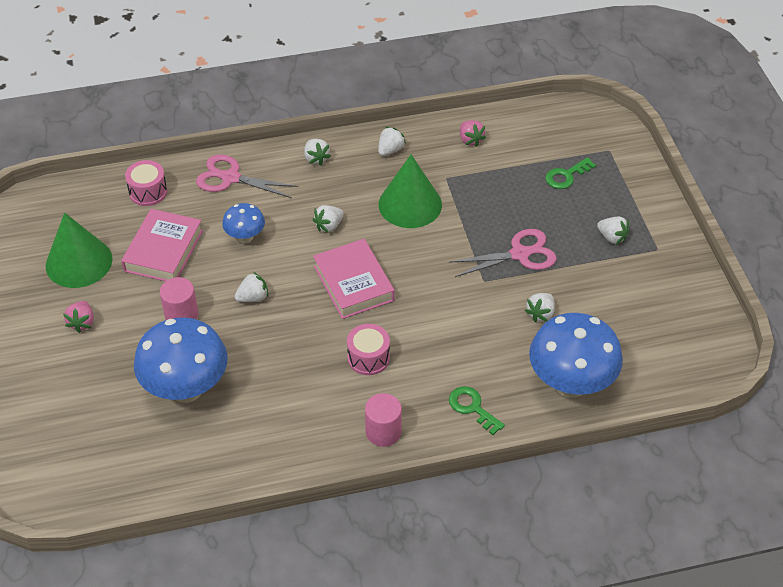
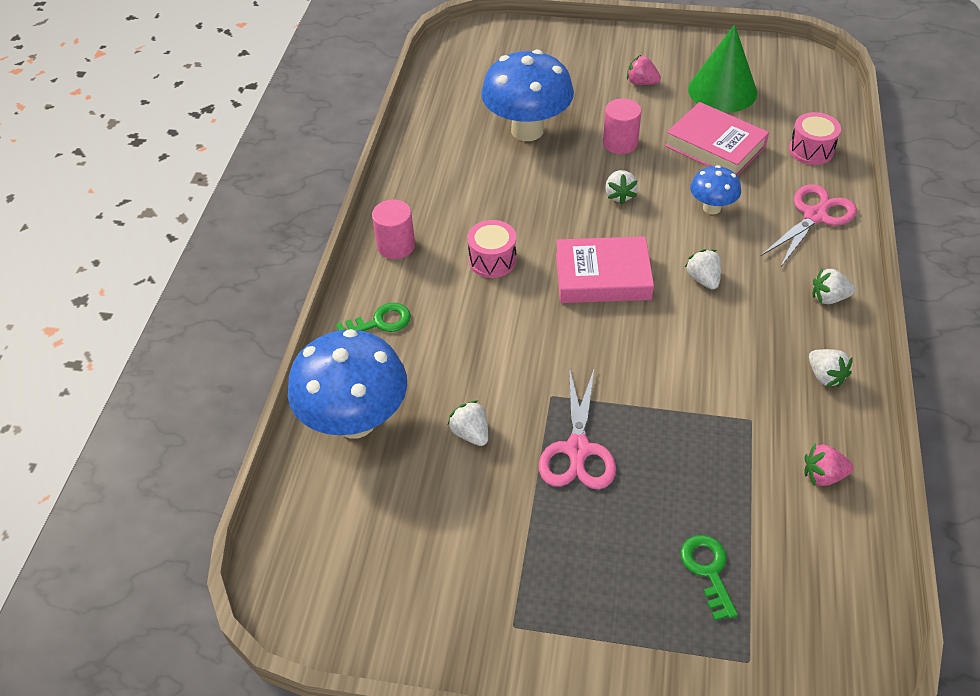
camera: 115 degrees right, 0 degrees up
(410, 204) = (712, 365): green cone -> none
(612, 237) = (561, 575): white strawberry -> none

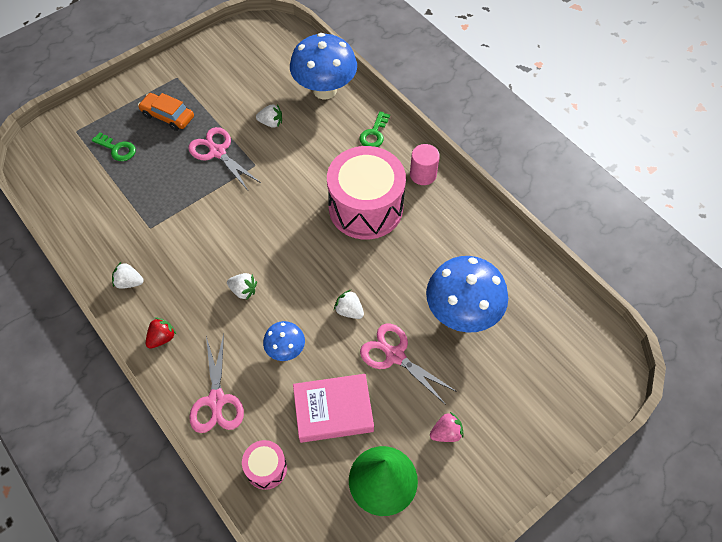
camera: 130 degrees right, 10 degrees up
(492, 260) = (365, 207): pink drum -> pink drum, size x2.18
(590, 564) = (168, 116): none -> orange car
(602, 276) = (298, 246): pink book -> none
(620, 143) = (395, 355): pink cylinder -> pink scissors
(823, 475) = (95, 227): pink strawberry -> none
(829, 298) = (162, 338): white strawberry -> red strawberry

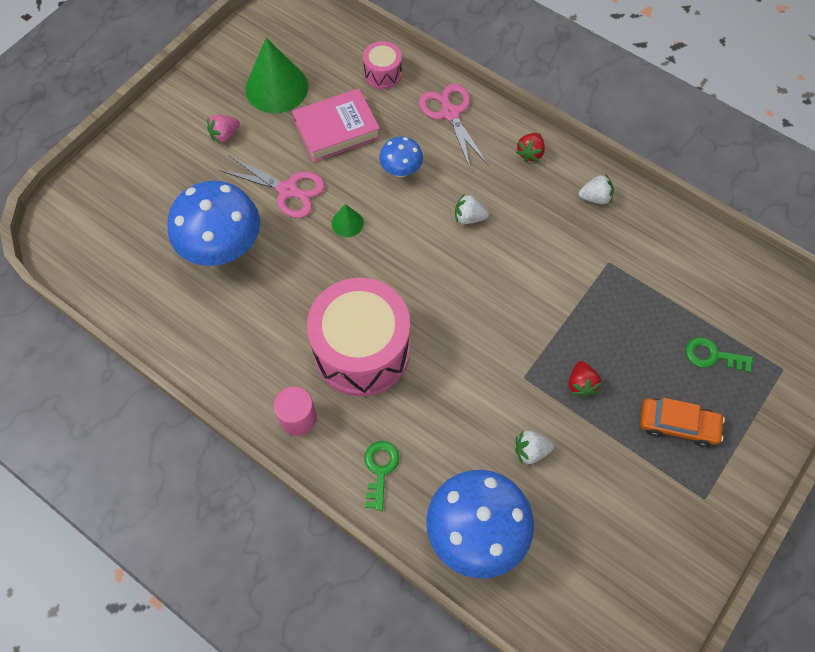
camera: 165 degrees right, 5 degrees up
(217, 152) = (581, 384): pink scissors -> red strawberry
(349, 311) = (347, 223): white strawberry -> green cone

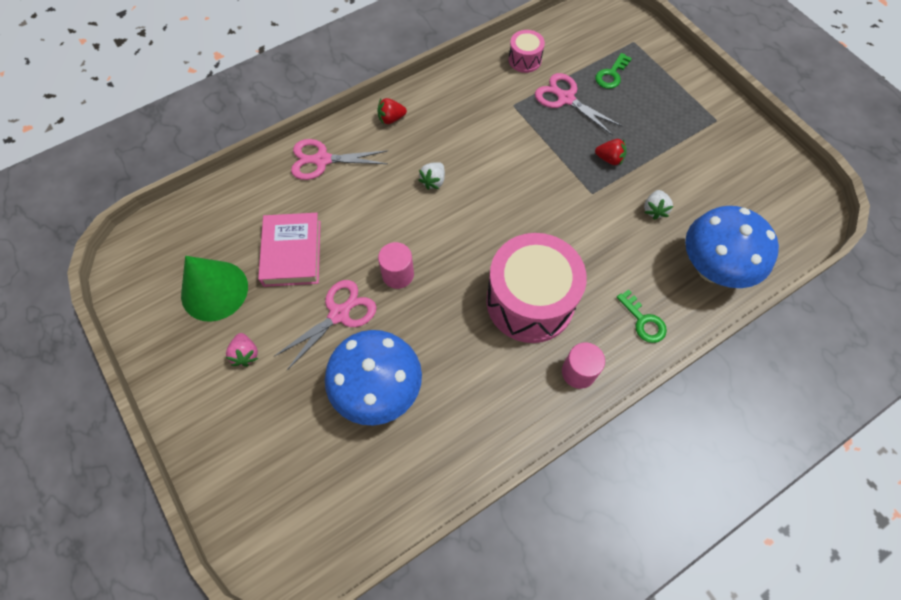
camera: 70 degrees left, 0 degrees up
(347, 223) = (398, 274): green cone -> pink cylinder
(380, 470) = (643, 321): green key -> green key turned 150 degrees counterclockwise
(383, 74) = (250, 197): pink drum -> pink drum (525, 60)
(401, 170) = (363, 215): blue mushroom -> none
(530, 153) = (391, 119): red strawberry -> red strawberry turned 120 degrees clockwise
(595, 197) = (453, 92): white strawberry -> none
(647, 314) = (566, 99): none -> pink scissors
(677, 425) = (658, 114): orange car -> none

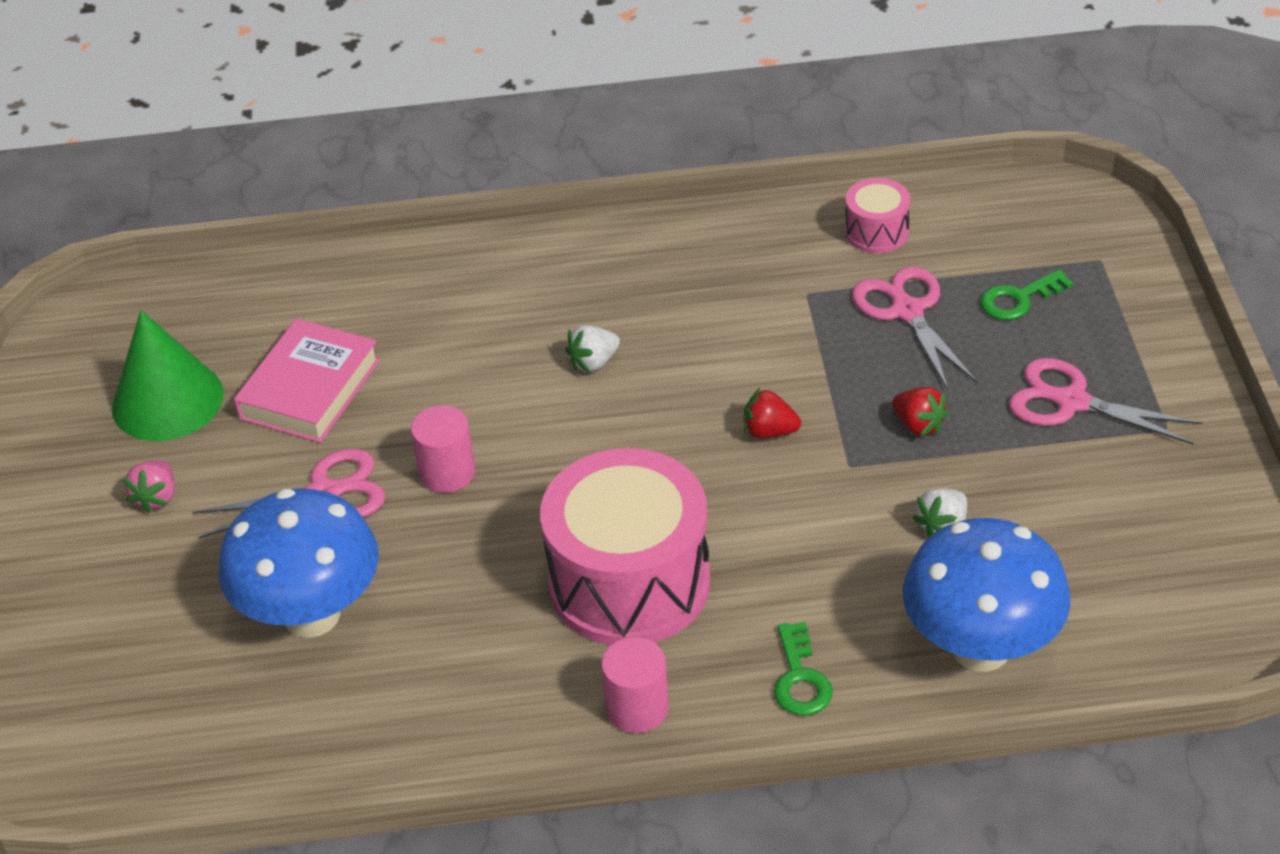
camera: 30 degrees right, 20 degrees down
(322, 160) = (440, 278): pink scissors -> pink scissors (1072, 402)
(391, 119) = (588, 252): red strawberry -> red strawberry (769, 431)

